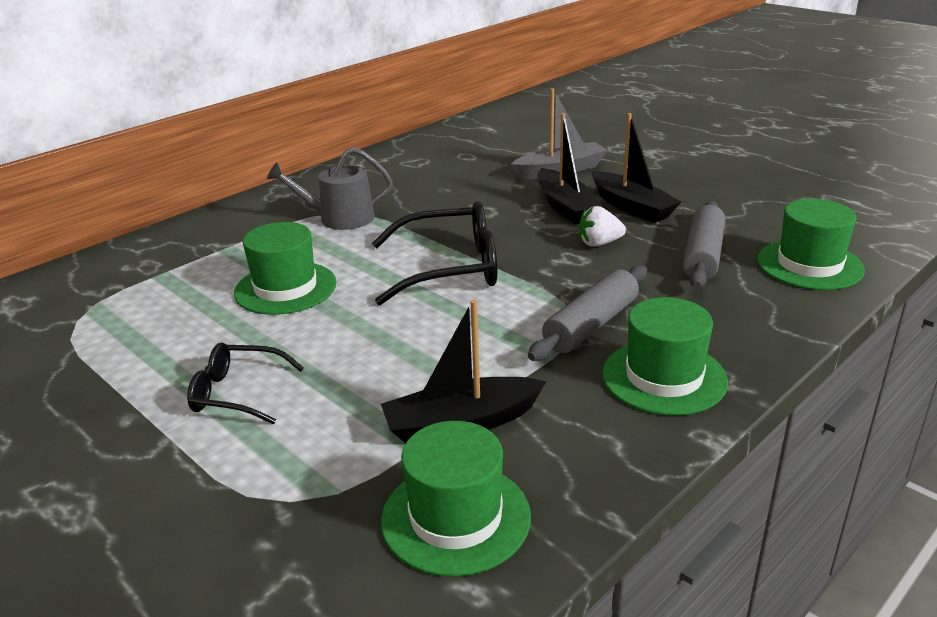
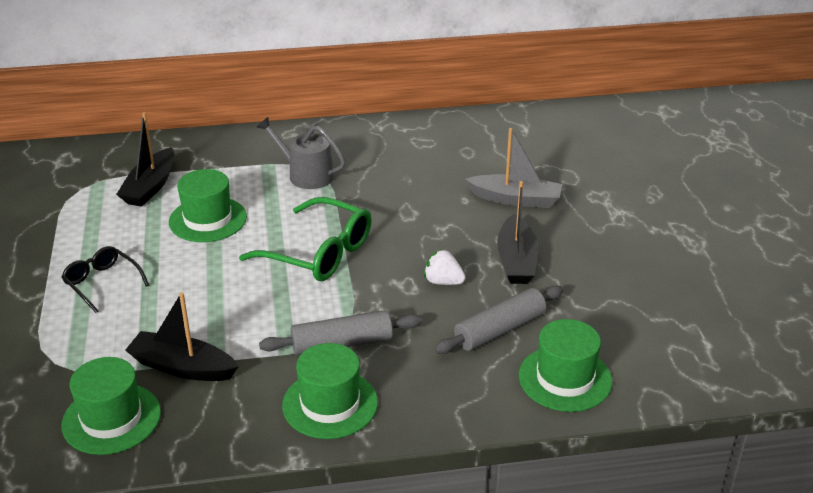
camera: 35 degrees right, 5 degrees up
(450, 268) = (319, 253): black glasses -> green glasses
(565, 207) = (468, 237): black boat -> black boat (150, 187)

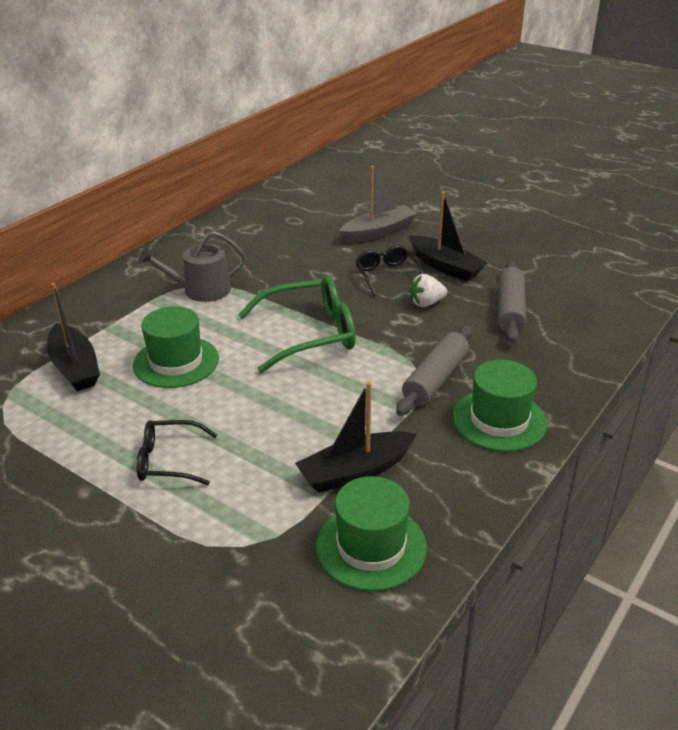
camera: 45 degrees left, 0 degrees up
(455, 240) = (387, 275): none -> black glasses
(565, 378) = (592, 314): green hat -> none

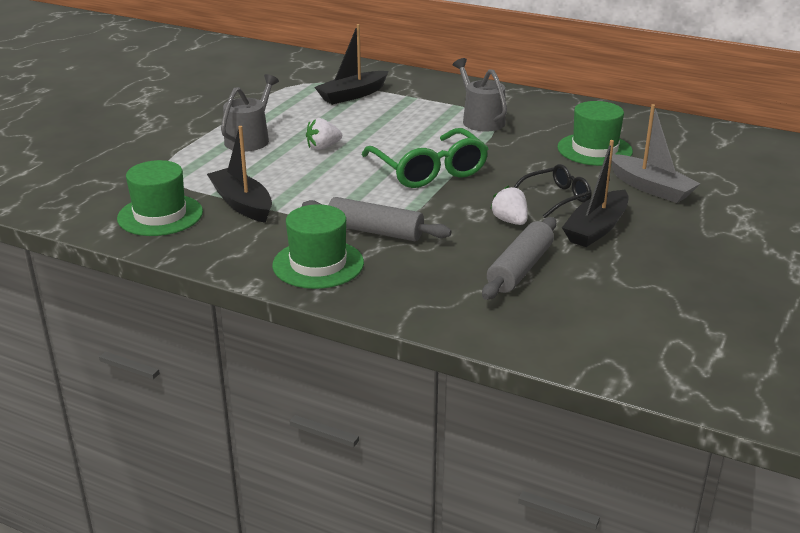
camera: 80 degrees right, 5 degrees down
(168, 461) = (250, 139): black glasses -> grey watering can
(176, 362) = (369, 125): green hat -> green hat (594, 149)
(222, 400) = (323, 147): none -> white strawberry
(510, 310) = (519, 269): grey rolling pin -> grey rolling pin turned 60 degrees counterclockwise

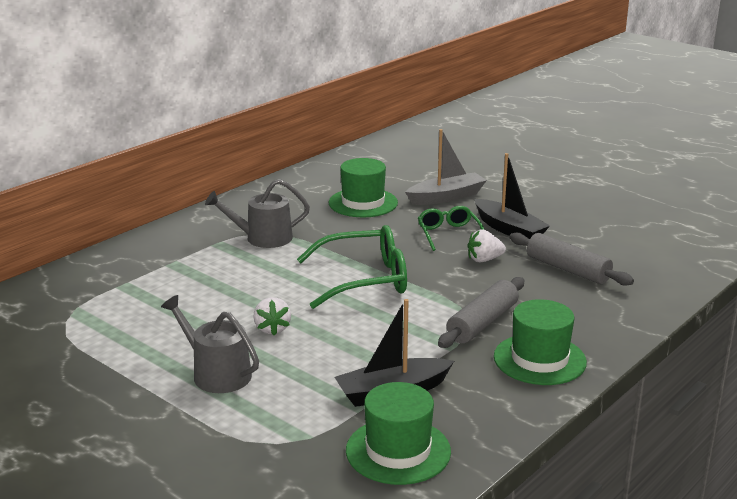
camera: 75 degrees left, 5 degrees down
(352, 95) = (136, 295): black boat -> none
(556, 198) = (449, 234): black glasses -> green glasses

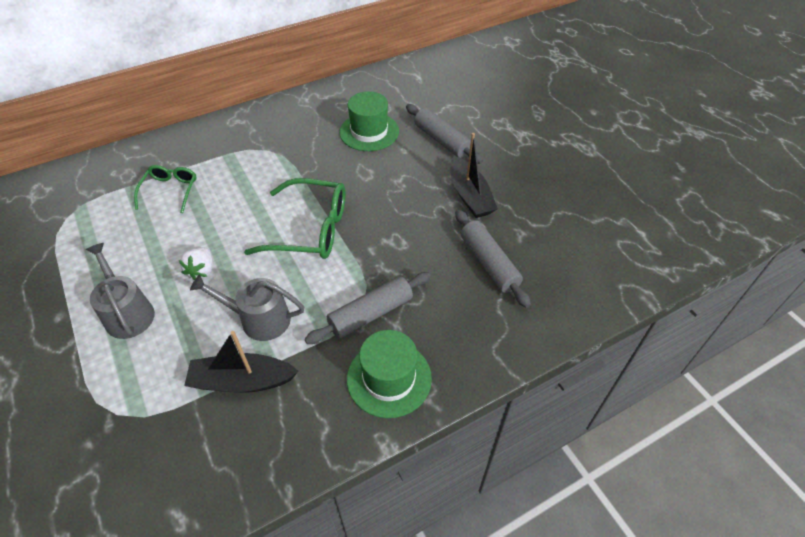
camera: 20 degrees right, 25 degrees up
(263, 238) = (264, 157): grey watering can -> grey watering can (259, 319)
(398, 451) = (199, 459): green hat -> none
(446, 197) = (442, 140): grey boat -> grey rolling pin
(449, 234) = (414, 189): green glasses -> green glasses (170, 191)
(484, 260) = (423, 230): white strawberry -> none

